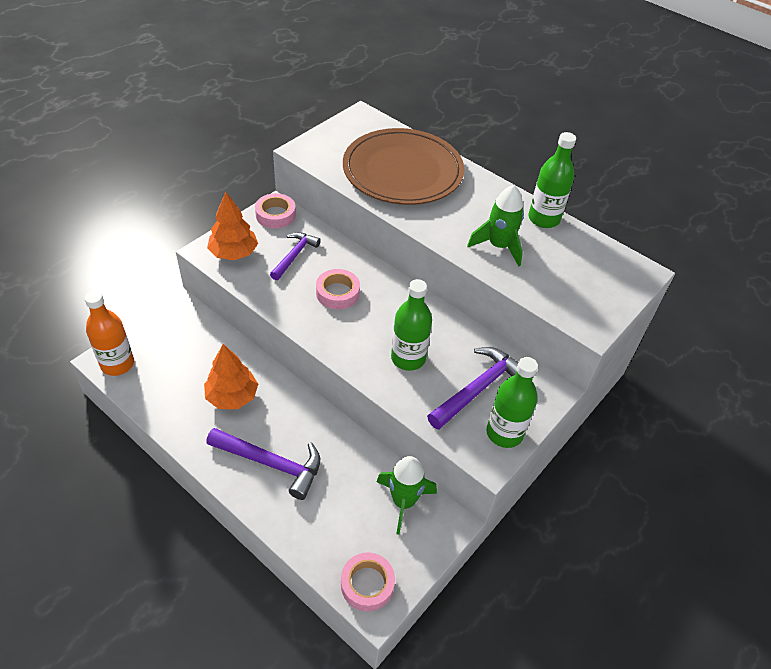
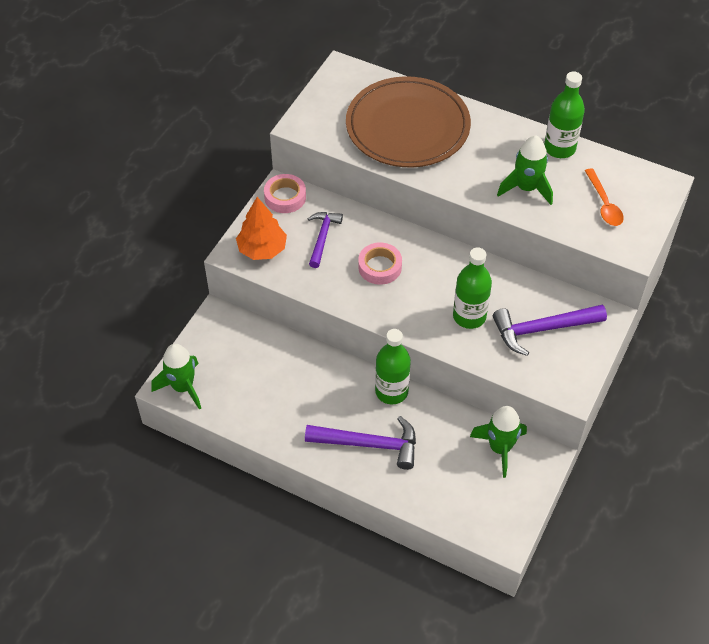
camera: 10 degrees left, 5 degrees up
(117, 364) = (183, 387): orange bottle -> green rocket
(232, 396) = (306, 391): orange tree -> none
(367, 584) = (493, 525): pink tape -> none
(478, 388) = (542, 329): purple hammer -> purple hammer turned 135 degrees counterclockwise
(504, 433) = (577, 365): green bottle -> green bottle (391, 391)
(573, 277) = (604, 204): none -> orange spoon

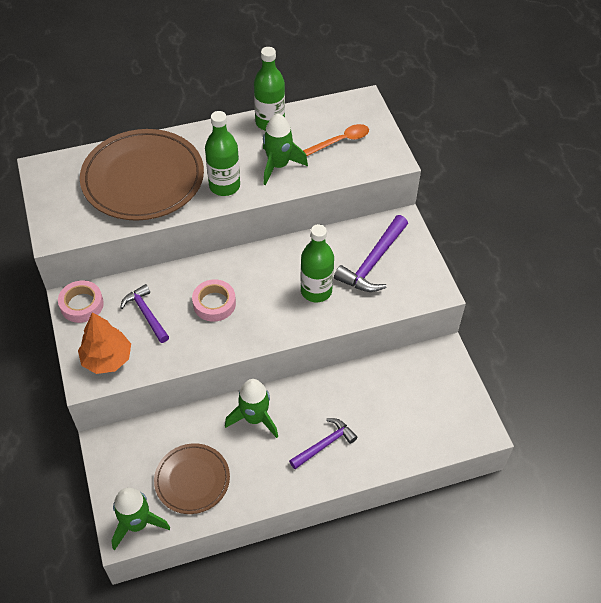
camera: 45 degrees left, 0 degrees up
(249, 389) = (192, 480): none -> brown plate
(369, 444) = (325, 444): purple hammer -> purple hammer, size x0.66
(391, 391) = (299, 393): green bottle -> green bottle (224, 186)
(500, 448) = (412, 372): green rocket -> green rocket (254, 418)
(604, 204) = (341, 141): orange spoon -> orange spoon turned 60 degrees counterclockwise

